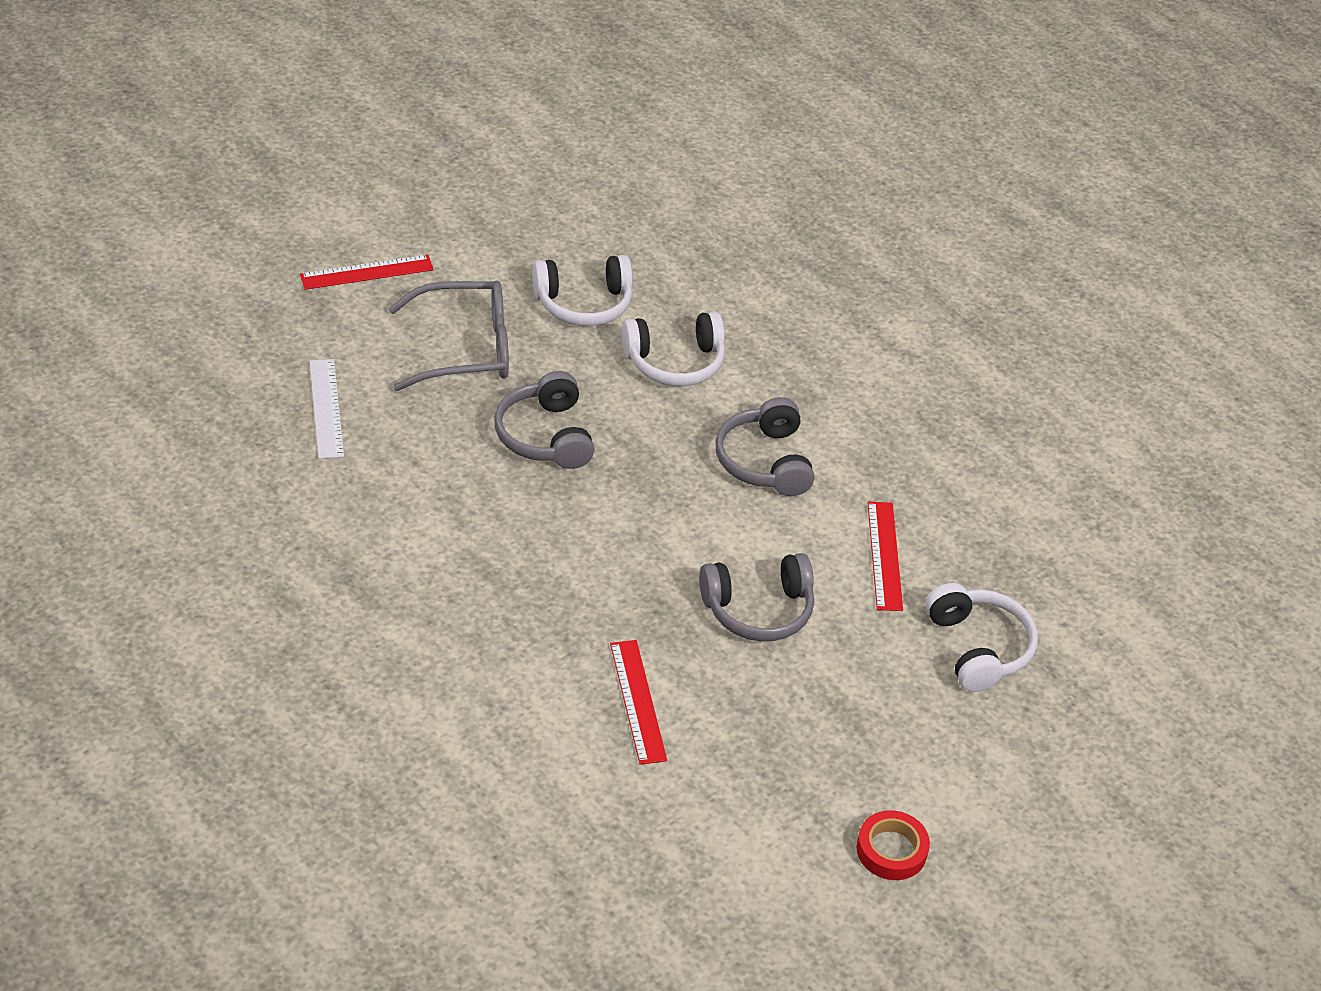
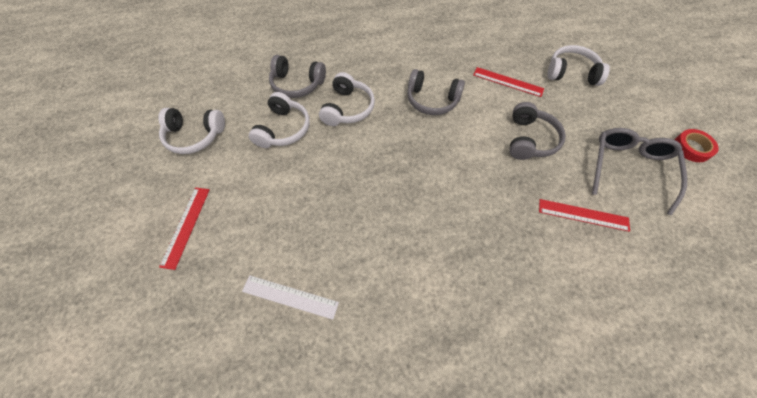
camera: 60 degrees left, 15 degrees up
(465, 348) = (283, 197): grey glasses -> grey glasses (629, 168)
(510, 216) = (194, 136): none -> white headphones
(545, 436) = (372, 184): grey headphones -> grey headphones (297, 84)

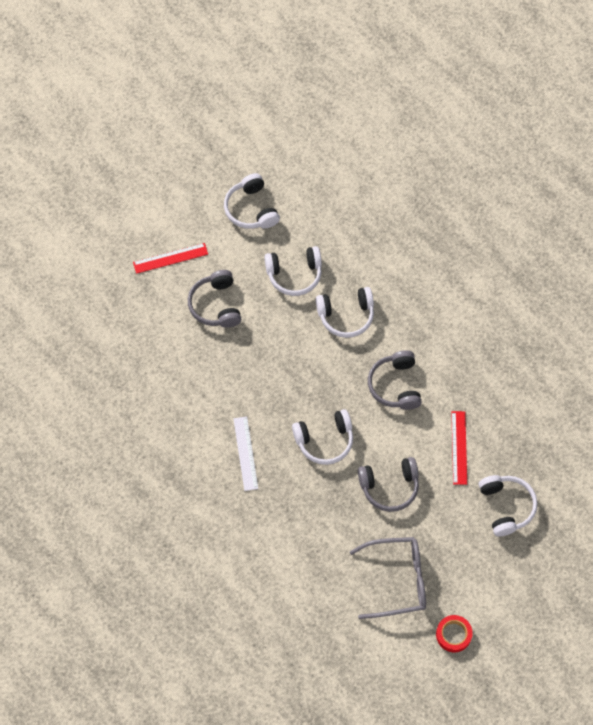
camera: 65 degrees right, 5 degrees up
(290, 297) = (153, 360): white ruler -> white ruler (245, 453)
(297, 84) = (353, 257): grey headphones -> grey headphones (216, 305)
(464, 170) = (324, 441): none -> white headphones
(583, 215) = (325, 548): red ruler -> none

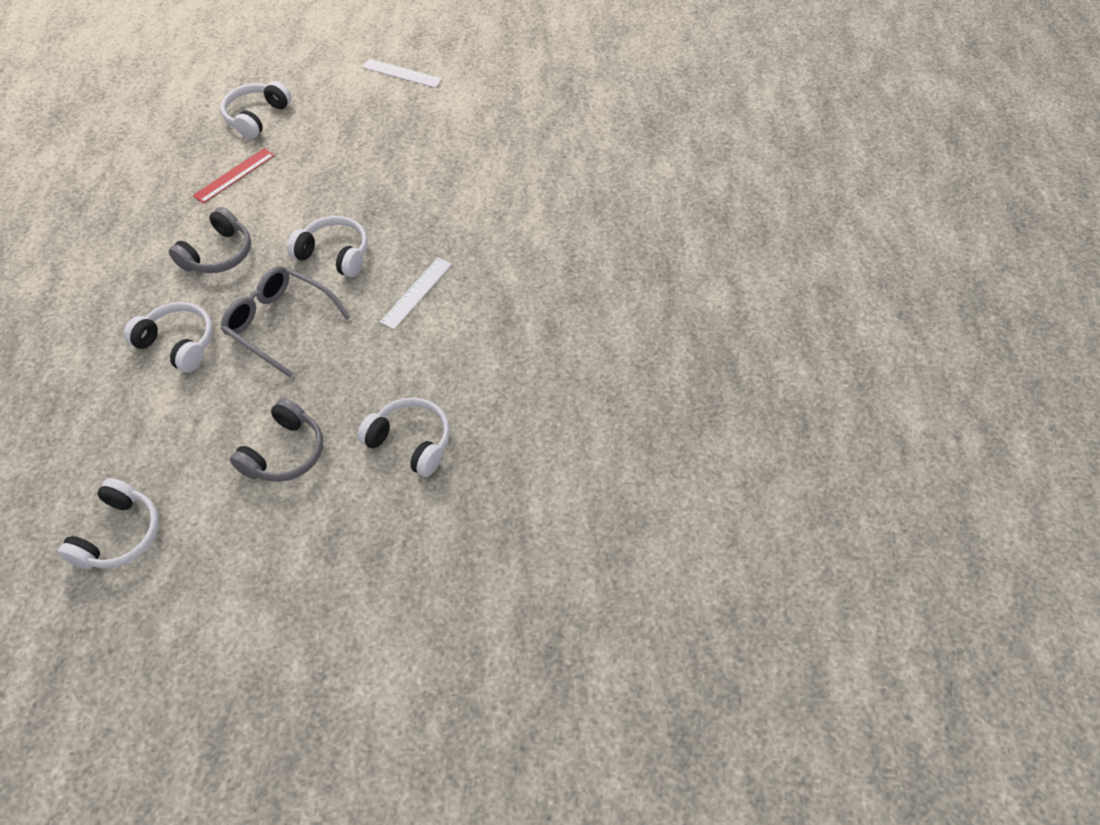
camera: 140 degrees left, 10 degrees down
(170, 258) = (271, 548): red ruler -> none
(294, 275) = (171, 422): white headphones -> white headphones (410, 442)
(389, 487) = (326, 186): grey headphones -> none
(397, 580) = (400, 126): grey glasses -> grey glasses (279, 323)
(453, 634) = (401, 73): red tape -> white ruler

